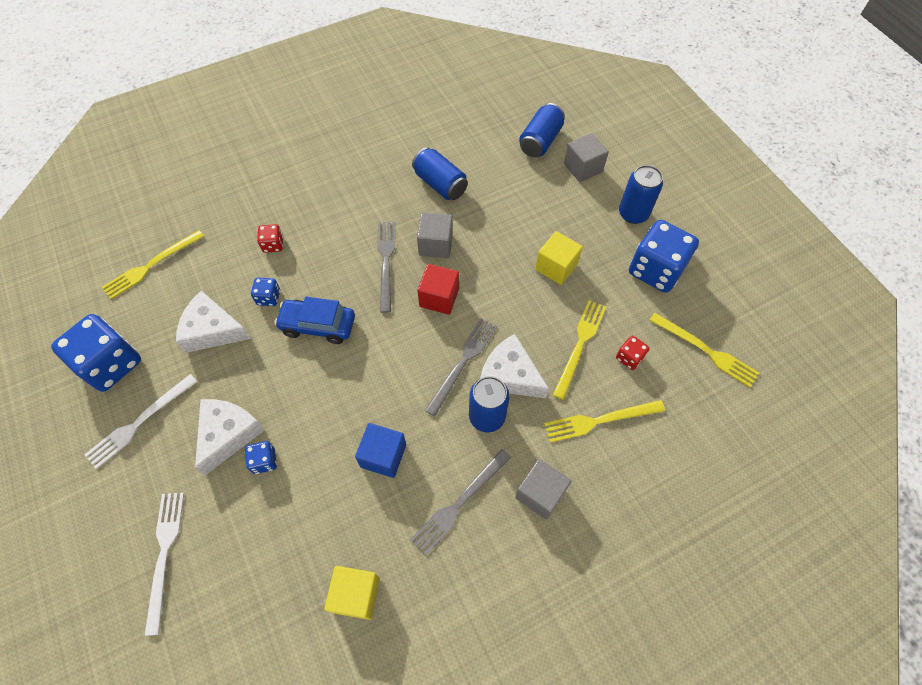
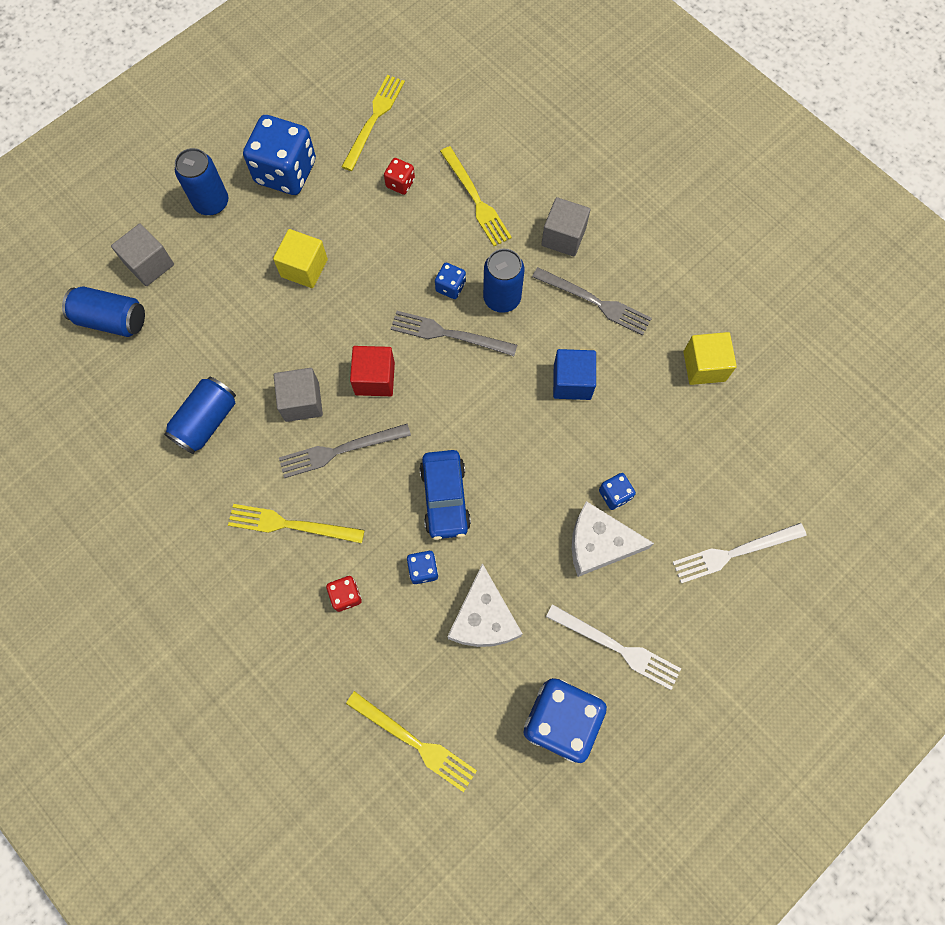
camera: 105 degrees left, 10 degrees up
(509, 375) = (450, 287): white cheese -> blue dice
(580, 345) = (397, 229): yellow fork -> yellow fork (291, 525)

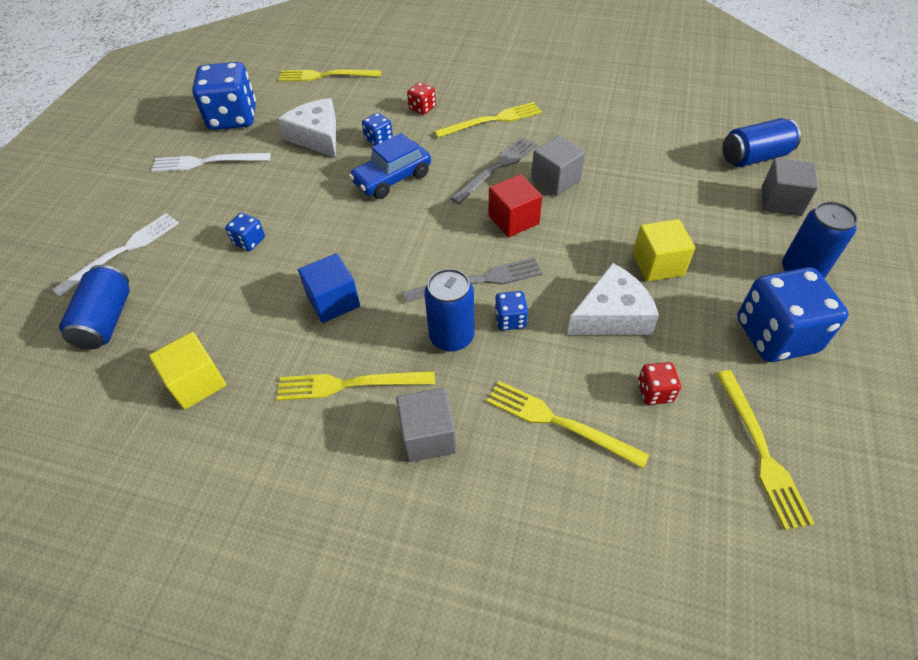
camera: 150 degrees right, 20 degrees down
(206, 421) = (610, 139): blue can -> blue can (106, 320)
(445, 498) = (392, 179): blue car -> blue car turned 90 degrees counterclockwise
(595, 302) = (350, 384): grey fork -> yellow fork
(599, 544) = (248, 207): white cheese -> white cheese (611, 315)

